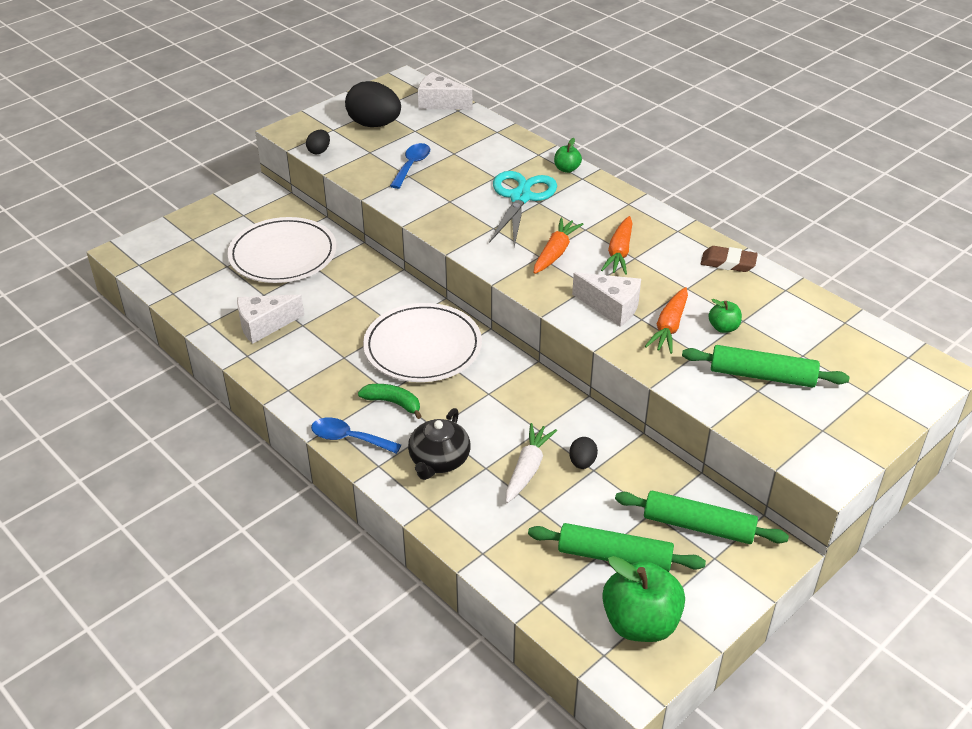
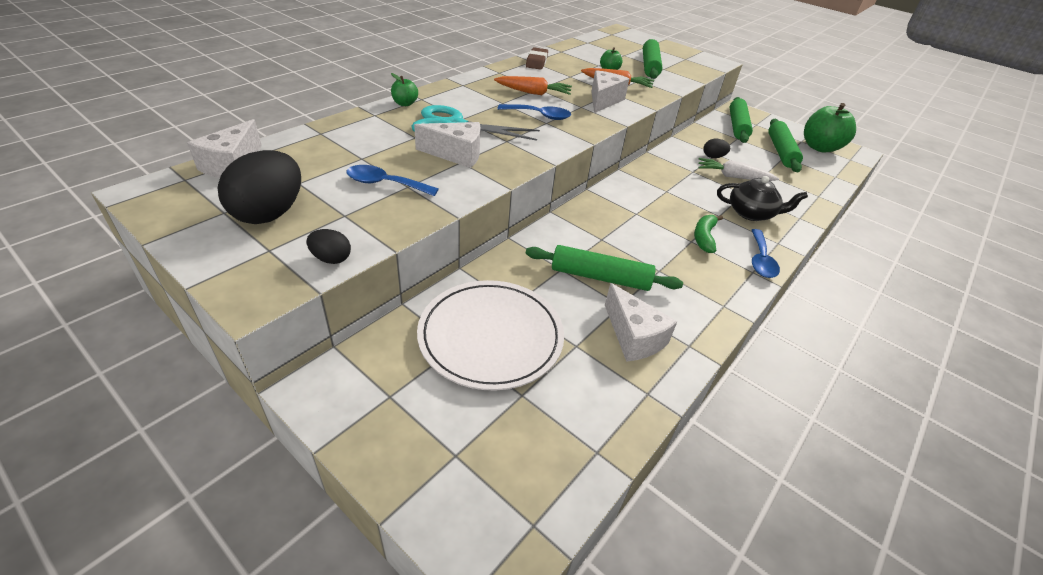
camera: 100 degrees left, 0 degrees up
(339, 317) = (600, 277): none -> green rolling pin
(422, 347) = (625, 223): white plate -> none
(462, 198) = (456, 154): none -> white cheese
(555, 252) = (539, 116): orange carrot -> blue spoon

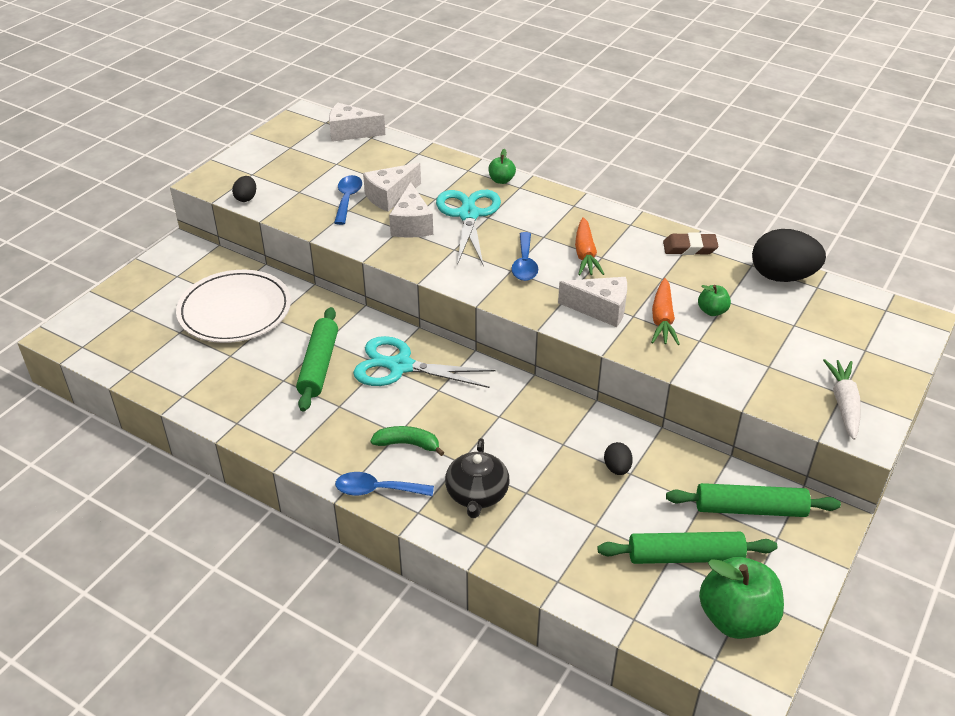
camera: 85 degrees right, 0 degrees up
(270, 213) = (292, 163): black egg -> black egg (782, 277)
(605, 228) = (400, 366): none -> turquoise scissors
(633, 337) = (243, 388): white cheese -> white cheese (390, 196)
(650, 66) = (767, 351): green rolling pin -> none
(732, 177) = (567, 485): white carrot -> white carrot (843, 404)

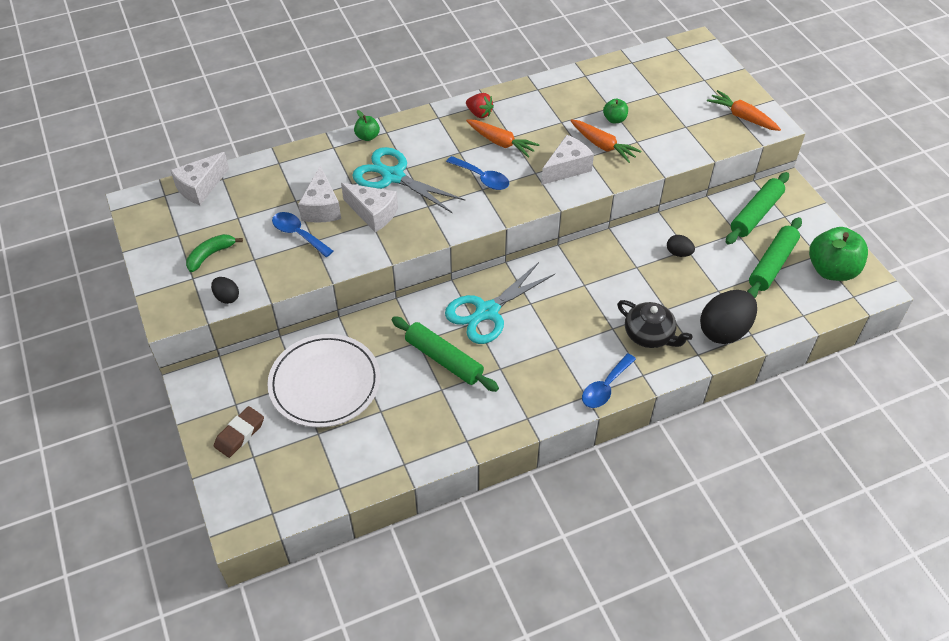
camera: 55 degrees left, 10 degrees up
(407, 444) = (573, 348): green banana -> green banana (210, 255)
(608, 225) = (479, 113): none -> red strawberry
(689, 248) = (541, 91): brown eraser -> brown eraser (239, 434)
(782, 277) = (609, 70): black egg -> black egg (724, 331)
(843, 404) = (742, 117): white carrot -> orange carrot

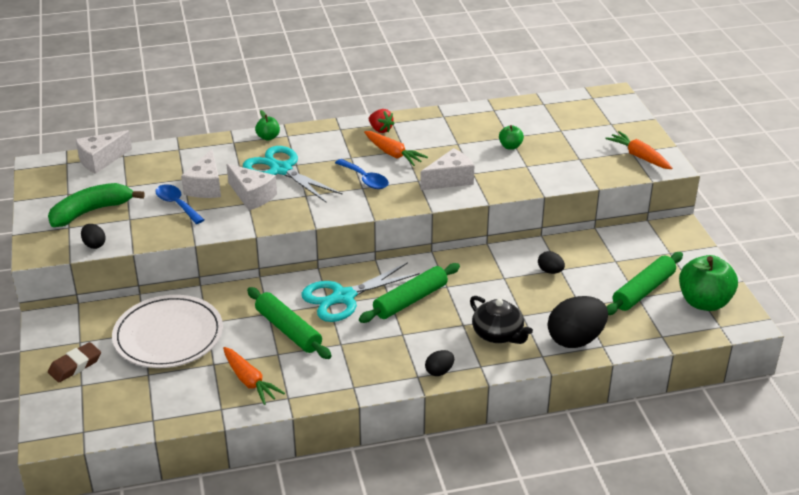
camera: 10 degrees right, 15 degrees down
(210, 255) = (91, 211): green banana -> green banana, size x1.64
(603, 146) = (491, 166): orange carrot -> orange carrot (250, 381)
(605, 387) = (439, 371): blue spoon -> black egg
(756, 214) = (640, 248): green rolling pin -> green rolling pin (410, 300)

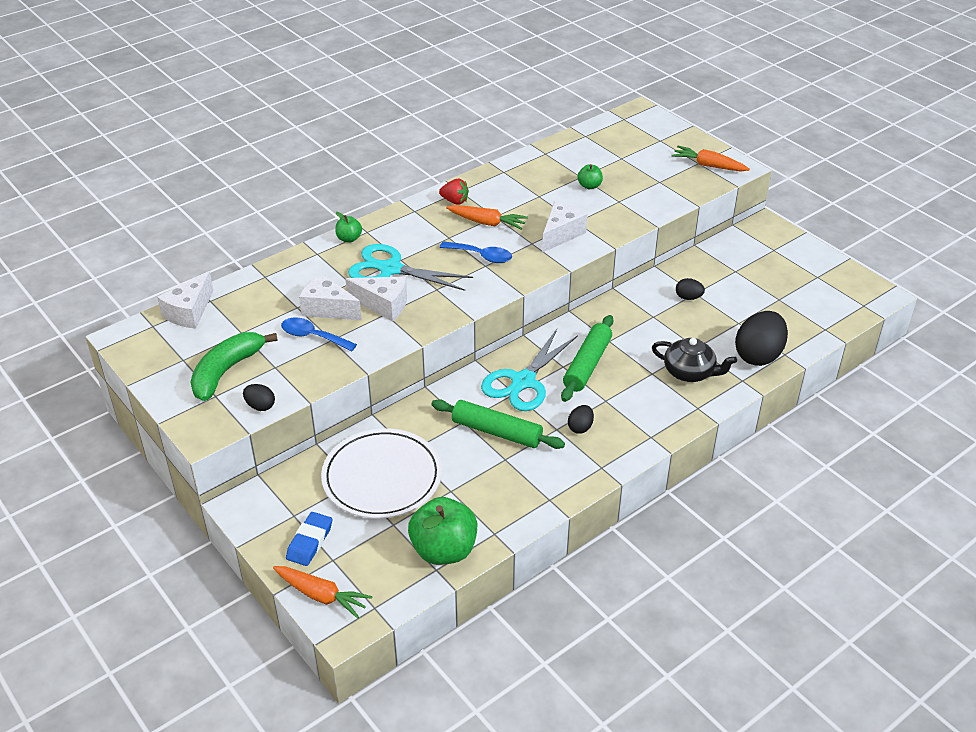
camera: 25 degrees left, 5 degrees up
(75, 365) = (309, 542): brown eraser -> blue eraser
(206, 186) = (327, 309): white cheese -> white cheese turned 135 degrees clockwise
(250, 381) = (500, 496): orange carrot -> orange carrot (322, 596)
(439, 371) = (666, 425): black egg -> black egg (580, 427)
(643, 291) = (779, 292): green rolling pin -> none
(704, 302) = (835, 287): green apple -> green apple (444, 550)

